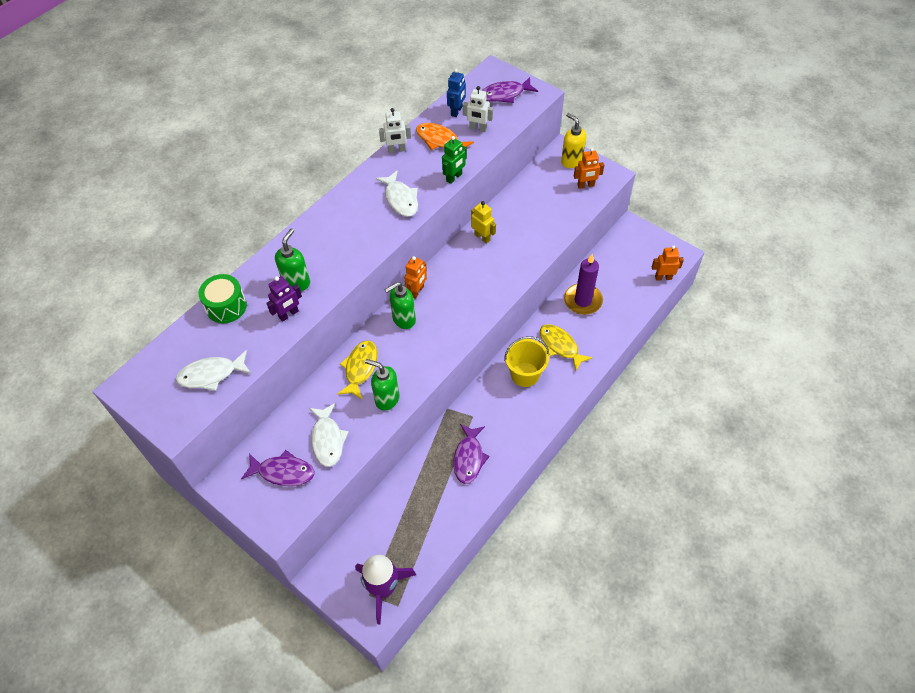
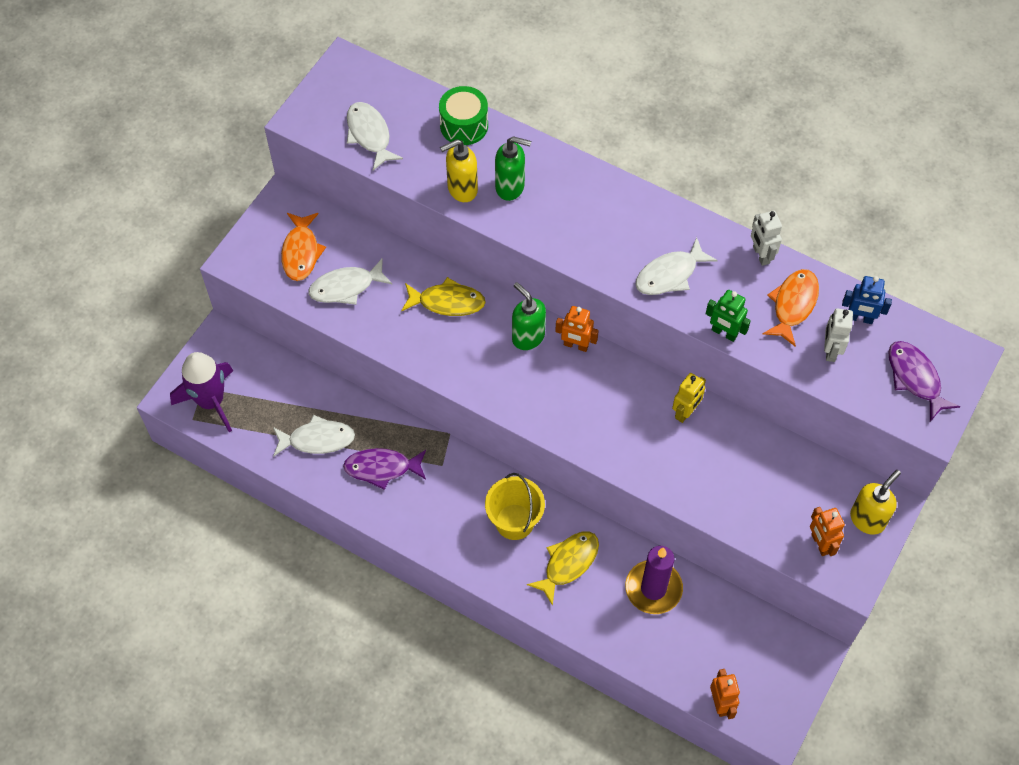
camera: 80 degrees right, 5 degrees up
(283, 472) = (301, 252): purple fish -> orange fish
(289, 314) = (462, 189): purple robot -> yellow soap dispenser
(386, 399) = (408, 338): green soap dispenser -> none
(435, 503) = (317, 439): none -> white fish

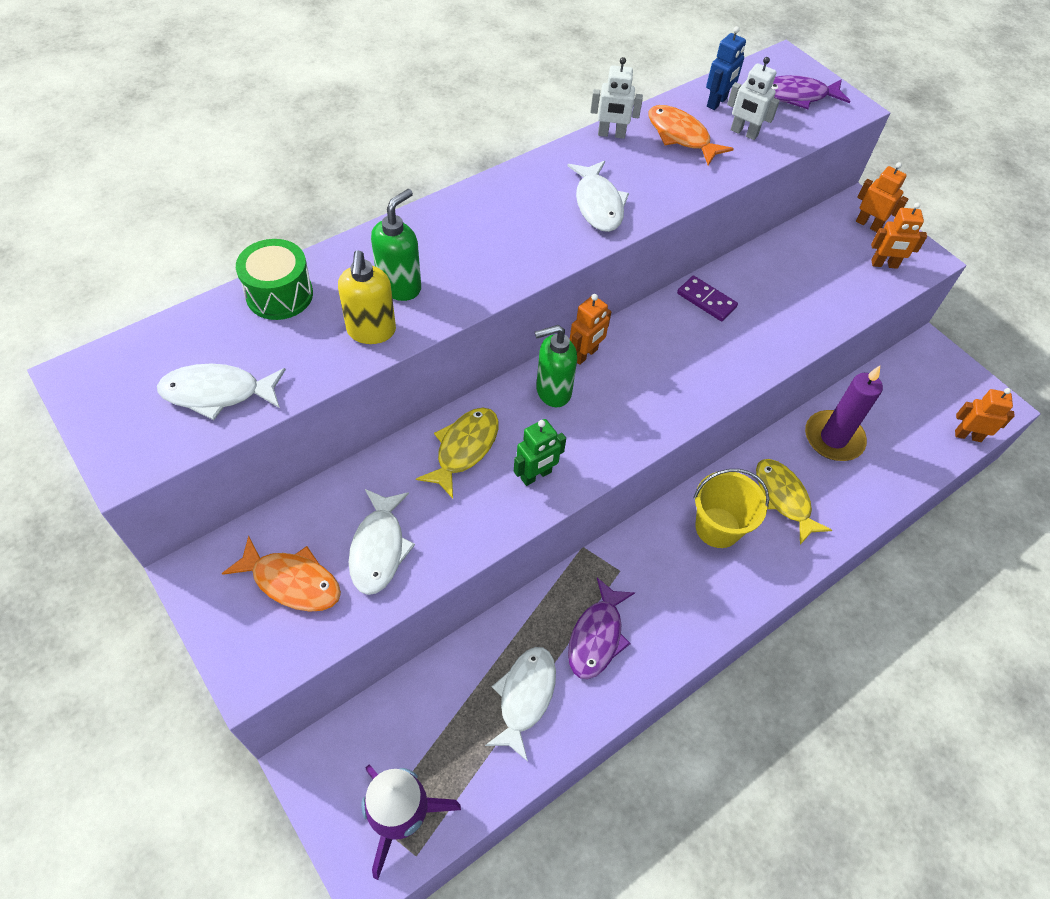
camera: 70 degrees left, 5 degrees down
(685, 412) = (706, 300): yellow robot -> purple domino
(724, 333) = (690, 193): green robot -> green robot (536, 475)
(867, 519) = (868, 224): yellow soap dispenser -> orange robot

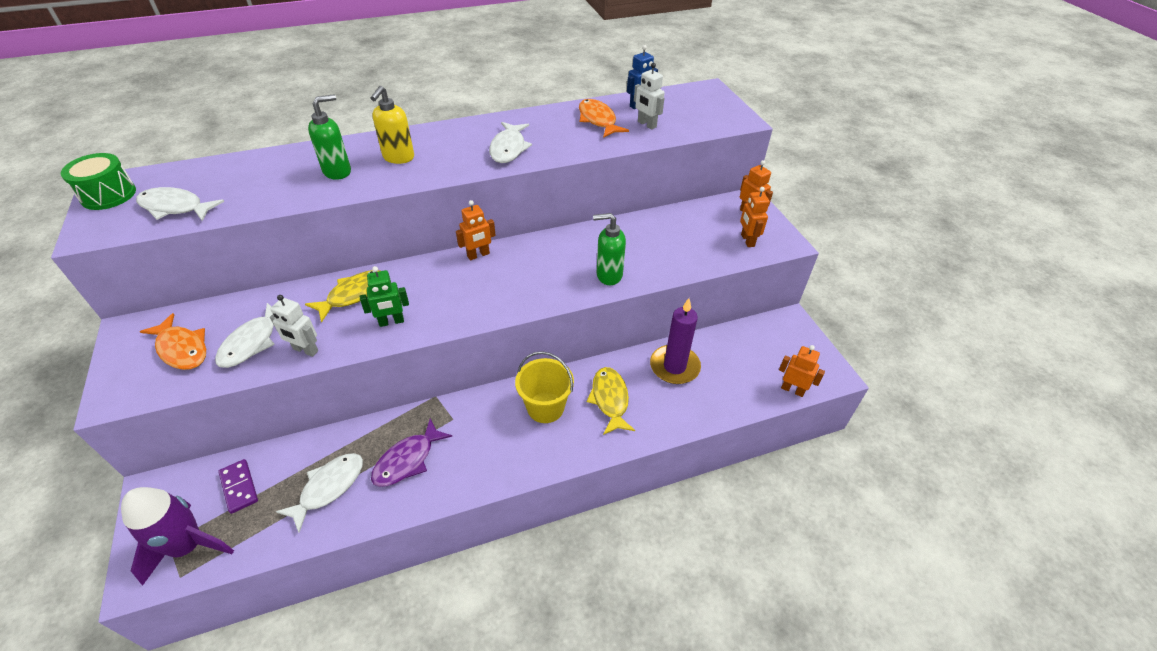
camera: 20 degrees right, 10 degrees down
(279, 294) = (259, 163): green drum -> green drum (108, 195)
(371, 331) = (298, 192): yellow soap dispenser -> yellow soap dispenser (398, 158)
(552, 391) = (439, 273): green soap dispenser -> green soap dispenser (608, 275)
(611, 134) = (548, 112): white robot -> white robot (305, 350)
(706, 300) = (590, 238): purple domino -> purple domino (239, 487)
(797, 96) = (703, 109): purple fish -> none
(884, 264) = (747, 240): orange robot -> orange robot turned 60 degrees clockwise

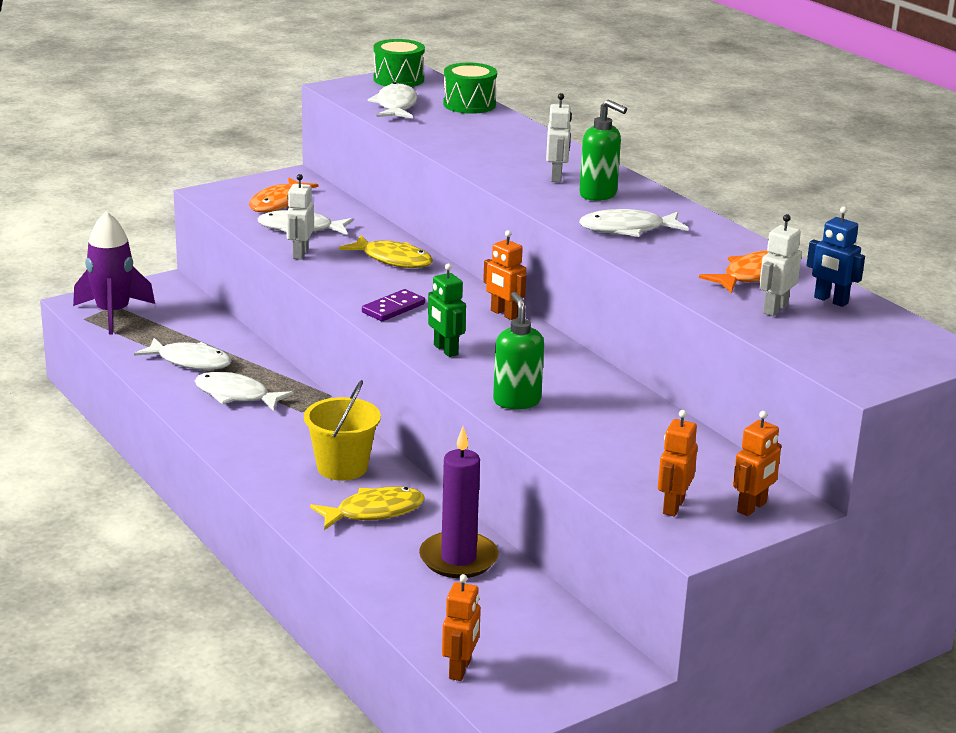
camera: 75 degrees right, 20 degrees down
(211, 169) = (469, 104): none -> green drum
(239, 487) = (179, 319): purple domino -> purple domino (393, 308)
(338, 171) = (506, 155): green soap dispenser -> green soap dispenser (598, 195)
(391, 322) = (360, 285): green robot -> green robot (445, 350)
(398, 158) = (556, 177): yellow soap dispenser -> white robot
(408, 460) = (236, 395): purple fish -> white fish
(747, 240) = (673, 506): orange robot -> orange robot turned 45 degrees counterclockwise

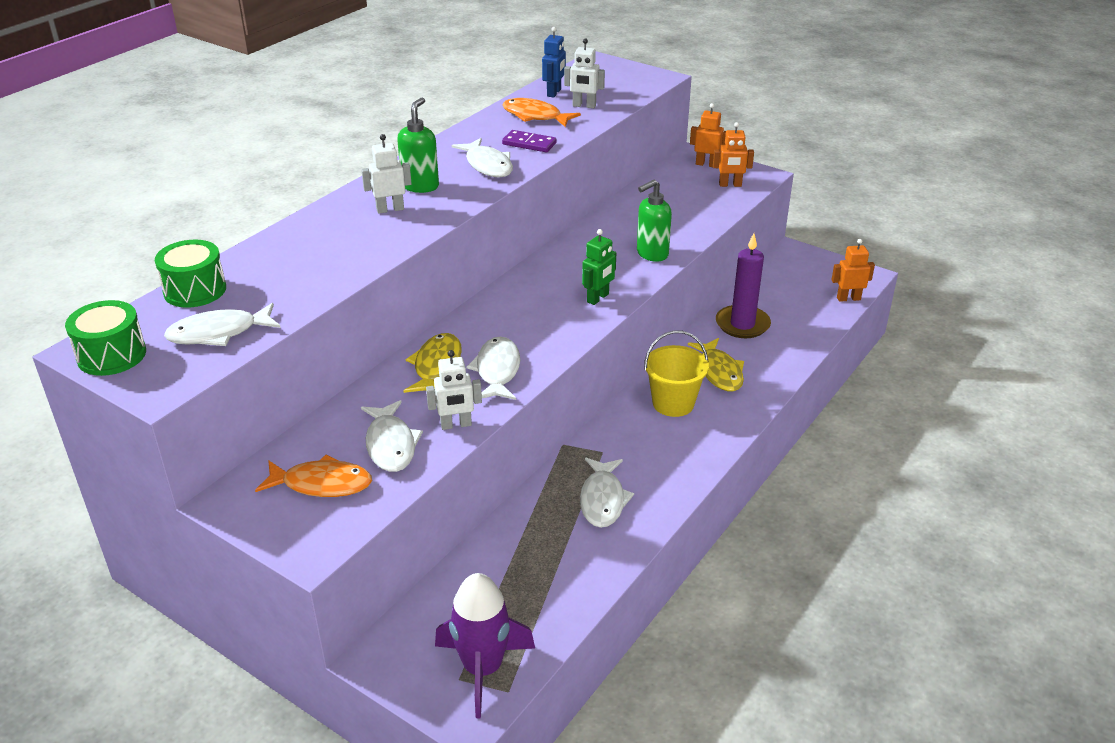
camera: 110 degrees left, 10 degrees up
(190, 361) = (557, 556): white fish -> white fish (497, 371)
(374, 512) = (719, 372): yellow fish -> yellow fish turned 150 degrees counterclockwise
(393, 308) = (541, 340): purple domino -> purple domino (529, 144)
(504, 314) = (513, 287): orange robot -> none

